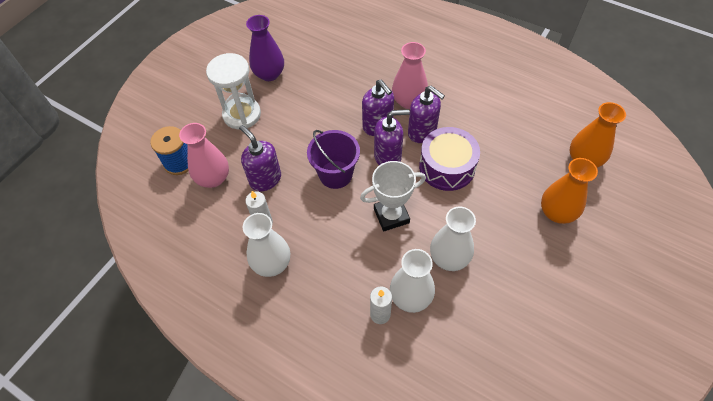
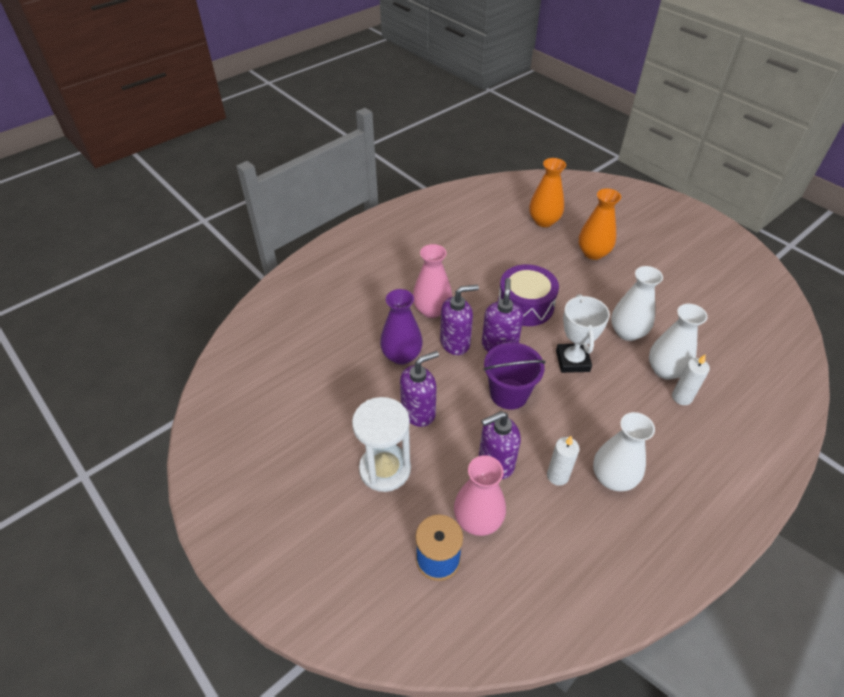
camera: 75 degrees left, 10 degrees down
(269, 74) = (330, 425): purple vase -> purple vase (401, 355)
(422, 132) = (477, 311): purple soap dispenser -> purple soap dispenser (418, 412)

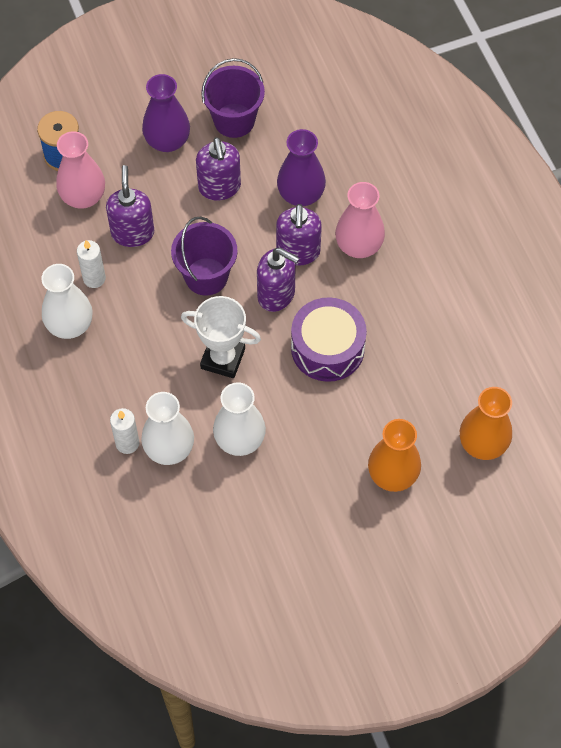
camera: 110 degrees right, 15 degrees up
(343, 423) = (234, 120): none -> purple bucket
(385, 469) = (167, 141): white hourglass -> purple vase

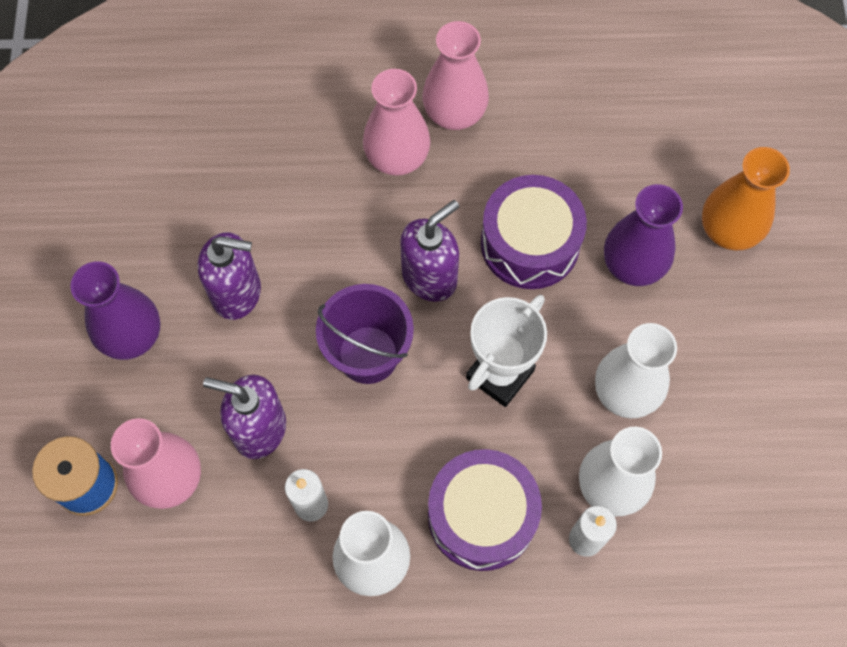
camera: 70 degrees left, 5 degrees up
(121, 377) = (482, 516): none -> purple drum
(234, 120) = (140, 240): purple bucket -> none
(298, 252) = (377, 230): purple soap dispenser -> none
(301, 194) = (293, 198): purple vase -> purple vase (633, 265)
(410, 270) = (454, 113): none -> pink vase
(482, 443) = (716, 120): orange vase -> none

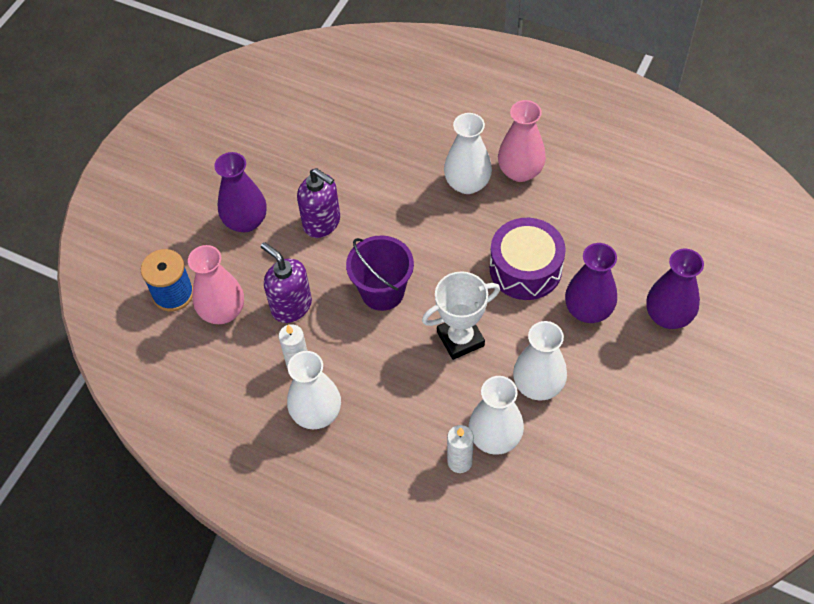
camera: 30 degrees right, 10 degrees down
(397, 158) = (467, 183): pink vase -> white vase
(430, 277) = (448, 262): purple soap dispenser -> none
(482, 516) = (400, 417): purple drum -> none
(728, 230) = (668, 316): orange vase -> purple vase

